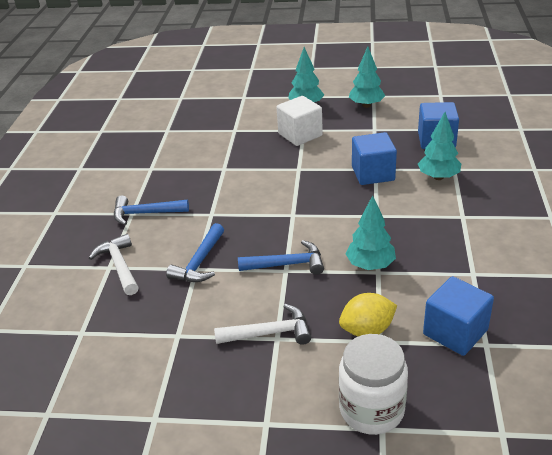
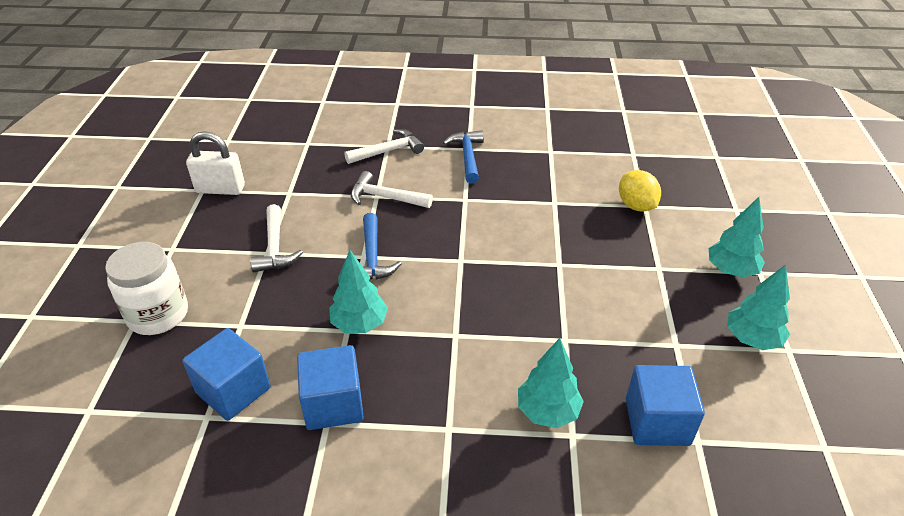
camera: 85 degrees right, 5 degrees up
(157, 400) = (220, 189): none -> white padlock
(199, 262) = (385, 197): blue hammer -> white hammer
(300, 135) = (644, 265): white cube -> none
(367, 330) = (258, 316): yellow lemon -> yellow lemon (636, 206)
(373, 173) = (552, 336): blue cube -> blue cube (333, 404)

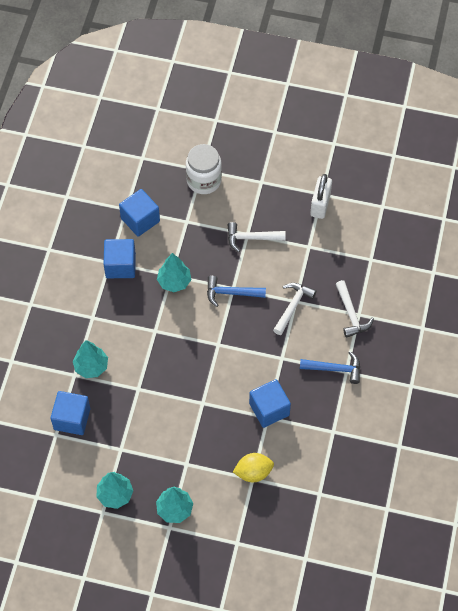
camera: 100 degrees right, 20 degrees up
(543, 202) = (269, 409): none -> blue cube

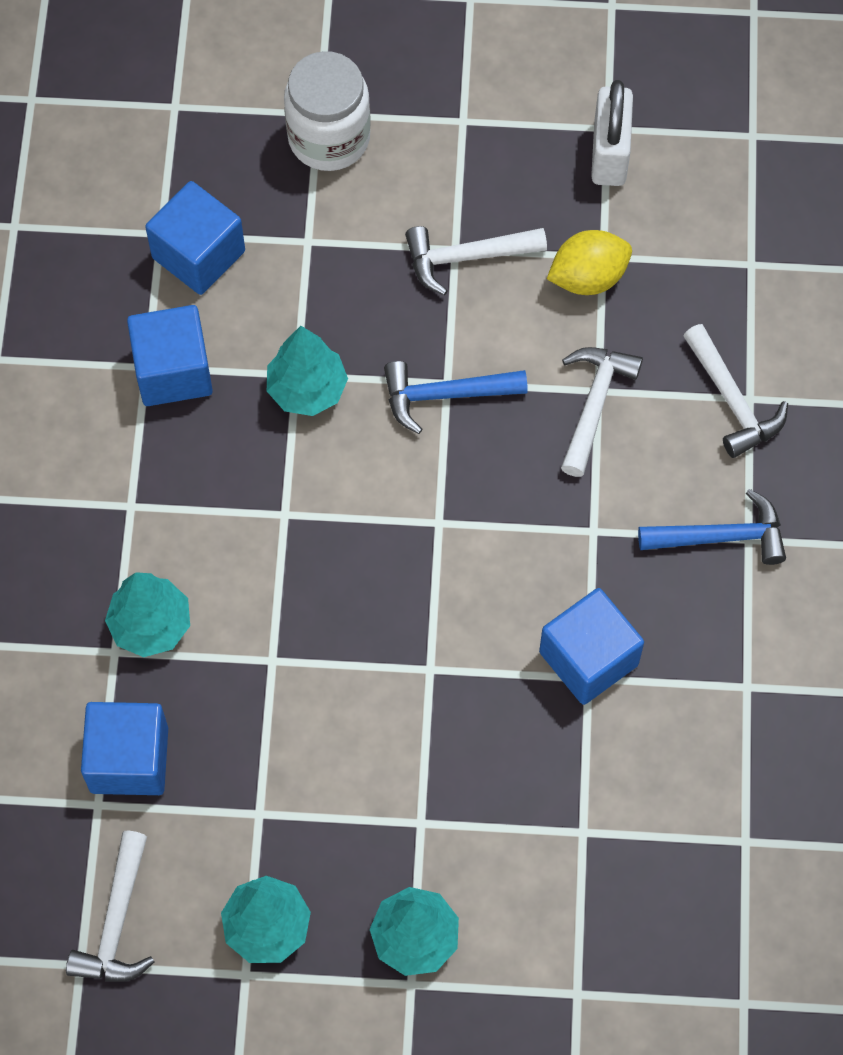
camera: 10 degrees left, 5 degrees up
(54, 483) = (117, 922): none -> white hammer
(253, 472) = (582, 816): yellow lemon -> yellow lemon (588, 277)

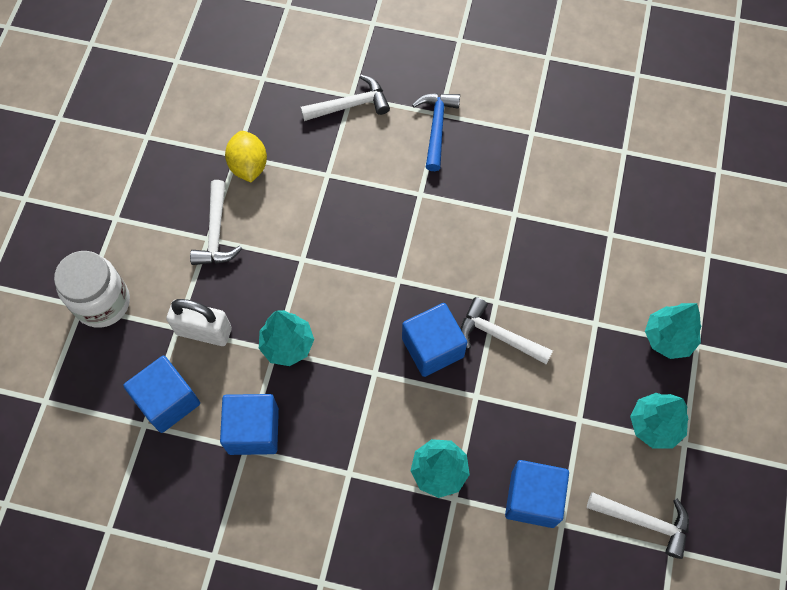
camera: 80 degrees left, 0 degrees up
(444, 395) = (311, 262): blue hammer -> none
(588, 658) = (502, 211): blue cube -> blue cube (432, 348)
(594, 404) = (336, 178): white hammer -> white hammer (498, 335)
(609, 154) = (165, 139): white padlock -> white padlock (204, 331)

